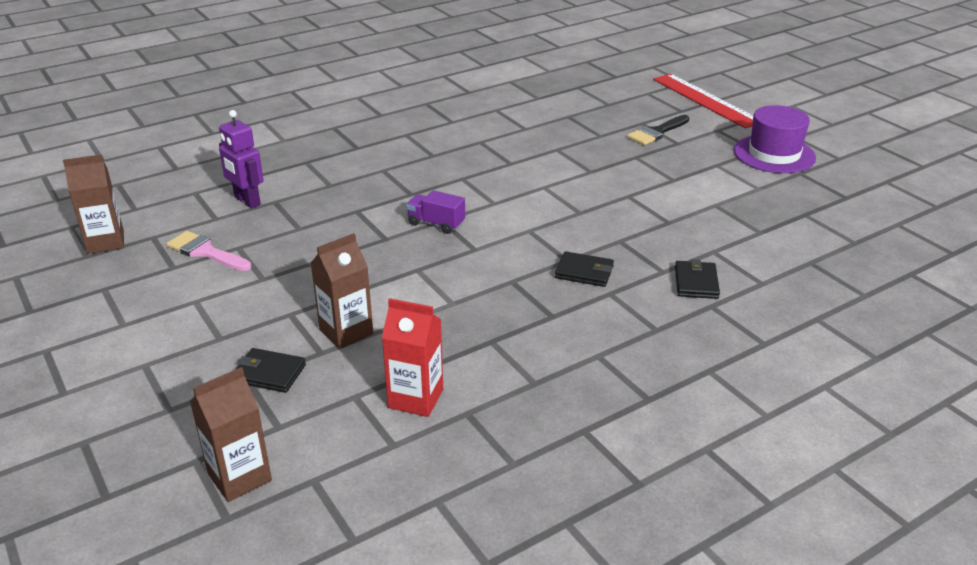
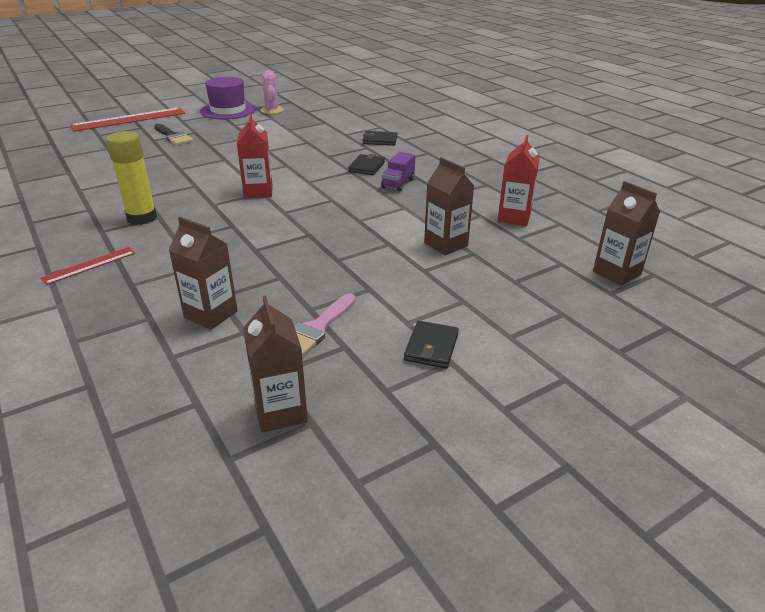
camera: 90 degrees left, 0 degrees up
(247, 201) = (211, 314): purple robot -> brown carton
(269, 373) = (504, 272): black wallet -> black wallet (431, 347)
(342, 140) = (89, 265): none -> red ruler
(431, 147) = (142, 218): none -> yellow glue stick
(436, 224) = (290, 214): purple truck -> purple truck (398, 183)
(495, 200) = (258, 192): none -> red carton
(793, 185) = (272, 110): none -> pink cactus

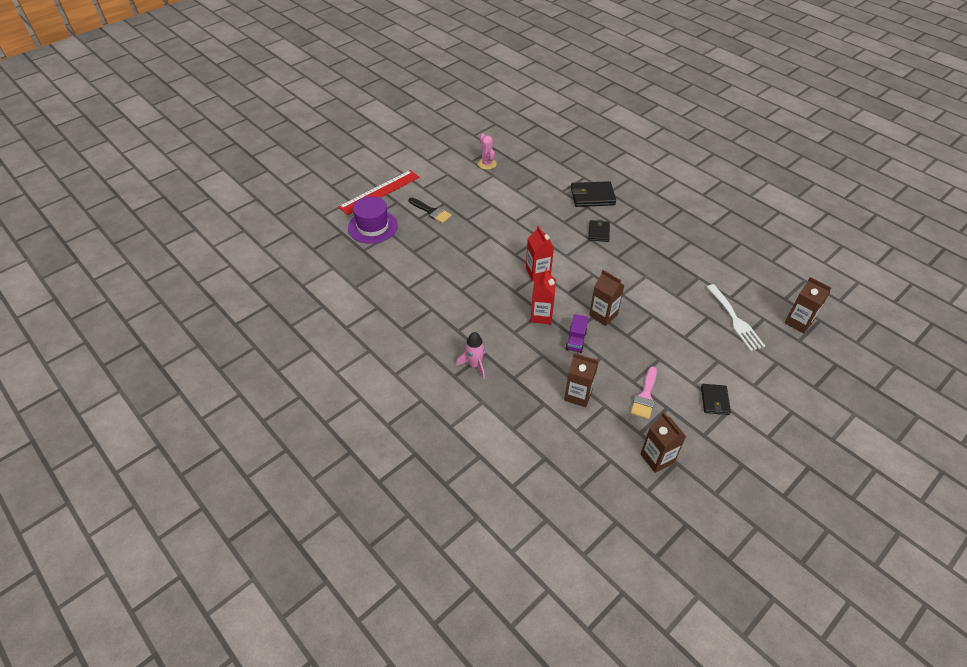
camera: 10 degrees left, 15 degrees up
(89, 265) = (475, 365): red ruler -> pink rocket
(142, 218) = (475, 313): yellow glue stick -> none
(228, 110) = (451, 168): purple hat -> purple hat (373, 227)
(380, 140) = (592, 196): black wallet -> black wallet, size x1.61
(398, 183) = (629, 249): purple truck -> purple truck (576, 340)
(446, 244) = (688, 311): brown carton -> brown carton (603, 315)
(514, 217) = (721, 277): red carton -> red carton (541, 315)
(514, 261) = (735, 320): none -> white fork

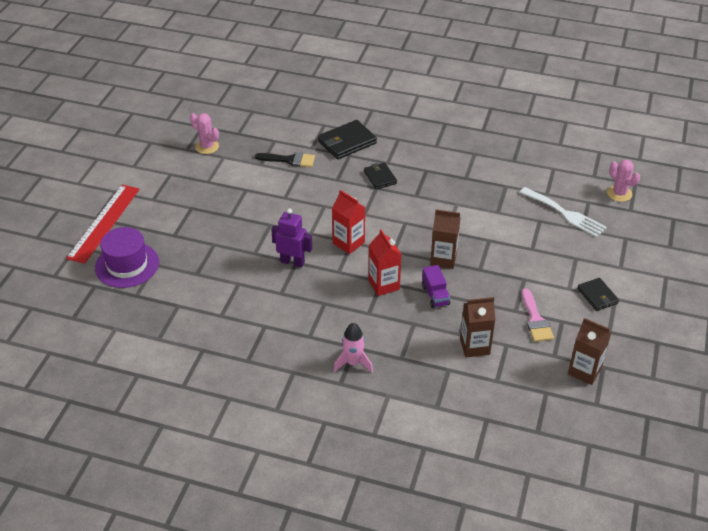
camera: 30 degrees left, 5 degrees down
(431, 211) = (183, 222): black brush -> black brush (289, 160)
(486, 270) = (292, 262): none -> purple robot
(798, 322) = (619, 193): brown carton -> pink cactus

